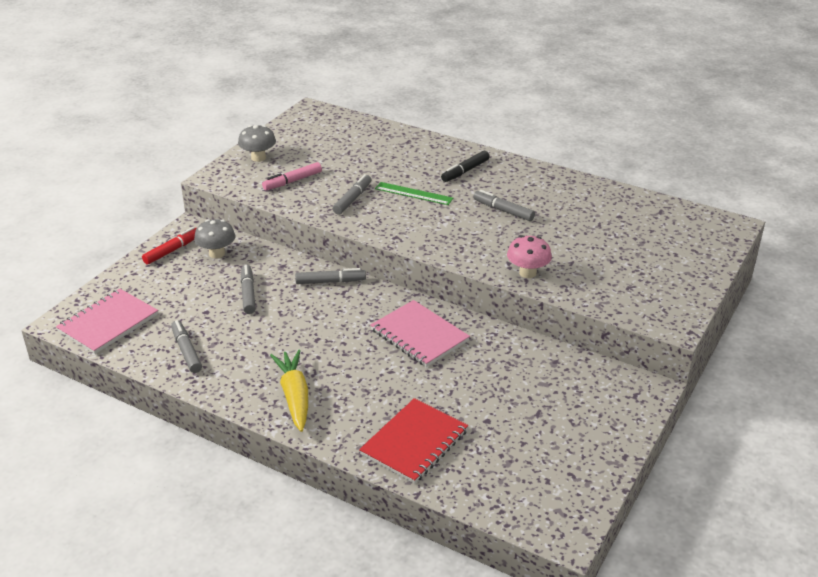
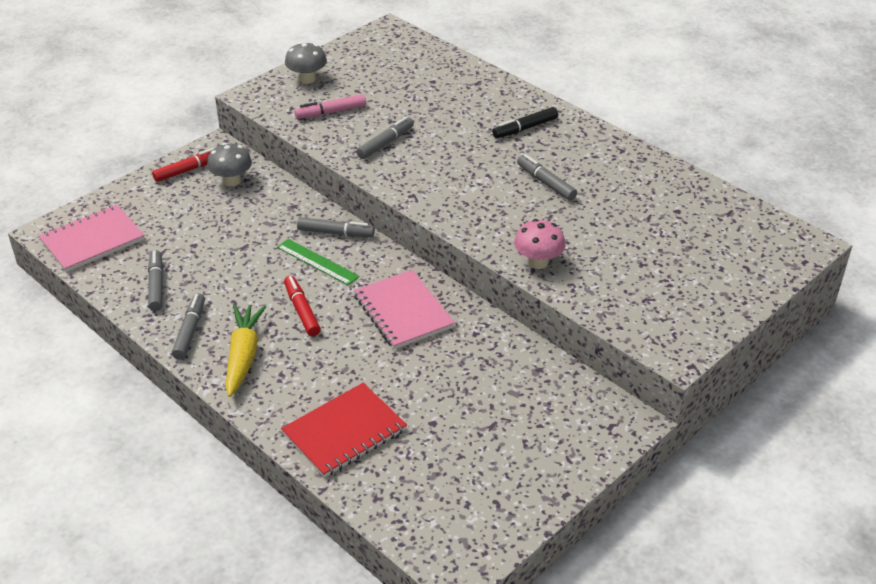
camera: 15 degrees right, 5 degrees up
(248, 293) = (244, 232): grey marker -> grey marker (190, 331)
(330, 350) = (302, 310): none -> red marker
(413, 193) = (455, 146): green ruler -> green ruler (317, 262)

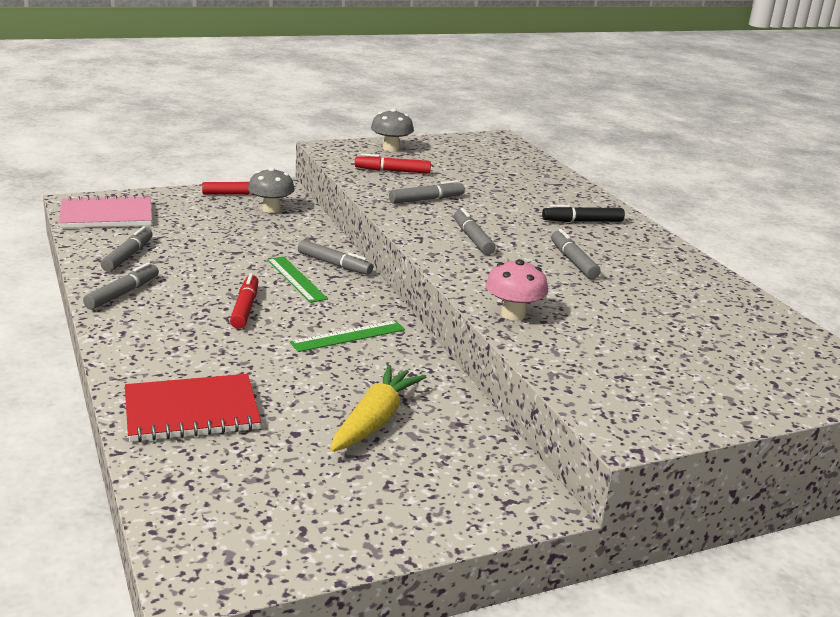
camera: 20 degrees right, 15 degrees down
(243, 356) = (153, 324): yellow carrot -> yellow carrot (375, 420)
(331, 112) = (392, 171): pink marker -> red marker
(403, 312) = (348, 336): pink notebook -> green ruler
(454, 182) = (472, 238): none -> grey marker

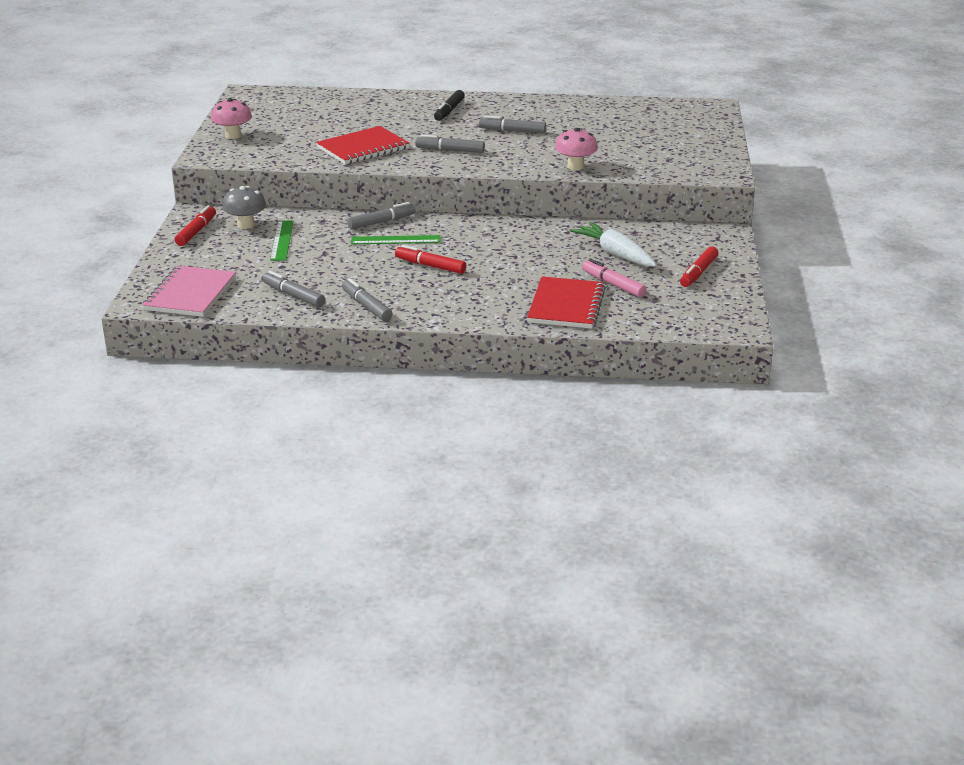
camera: 60 degrees left, 5 degrees up
(277, 435) = (613, 284): none -> pink marker
(348, 336) = (502, 240): green ruler -> green ruler (282, 240)
(375, 420) = (615, 254): yellow carrot -> white carrot
(391, 149) = (233, 135): grey mushroom -> pink mushroom
(392, 171) = (289, 146): red marker -> red marker (698, 273)
(426, 200) = (363, 148): grey marker -> red notebook

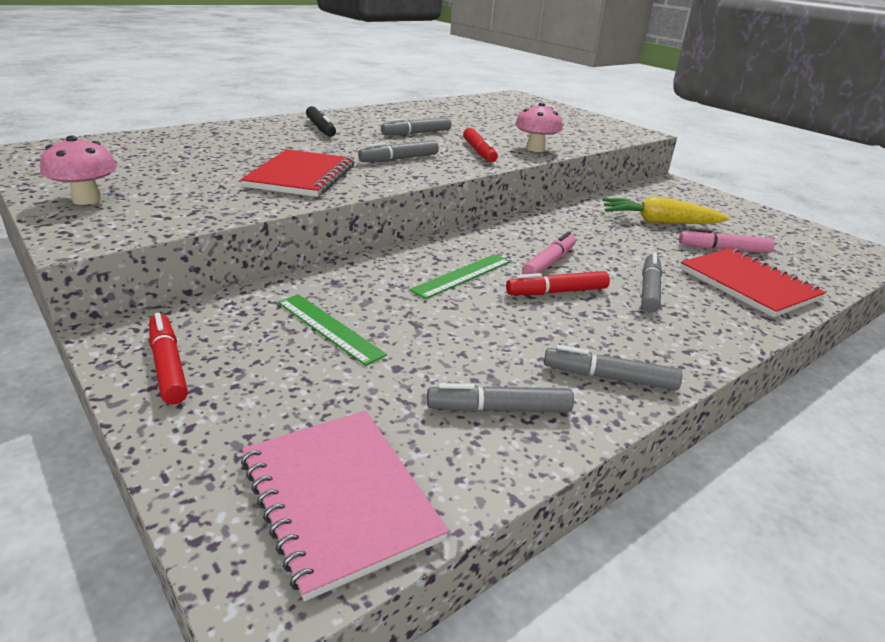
camera: 45 degrees left, 0 degrees up
(246, 225) = (237, 324): grey mushroom -> none
(381, 222) = (407, 260): grey marker -> grey marker (649, 289)
(463, 251) = (549, 263): none -> pink marker
(615, 254) = (659, 222): white carrot -> yellow carrot
(698, 273) = (740, 218): red marker -> red marker (479, 152)

